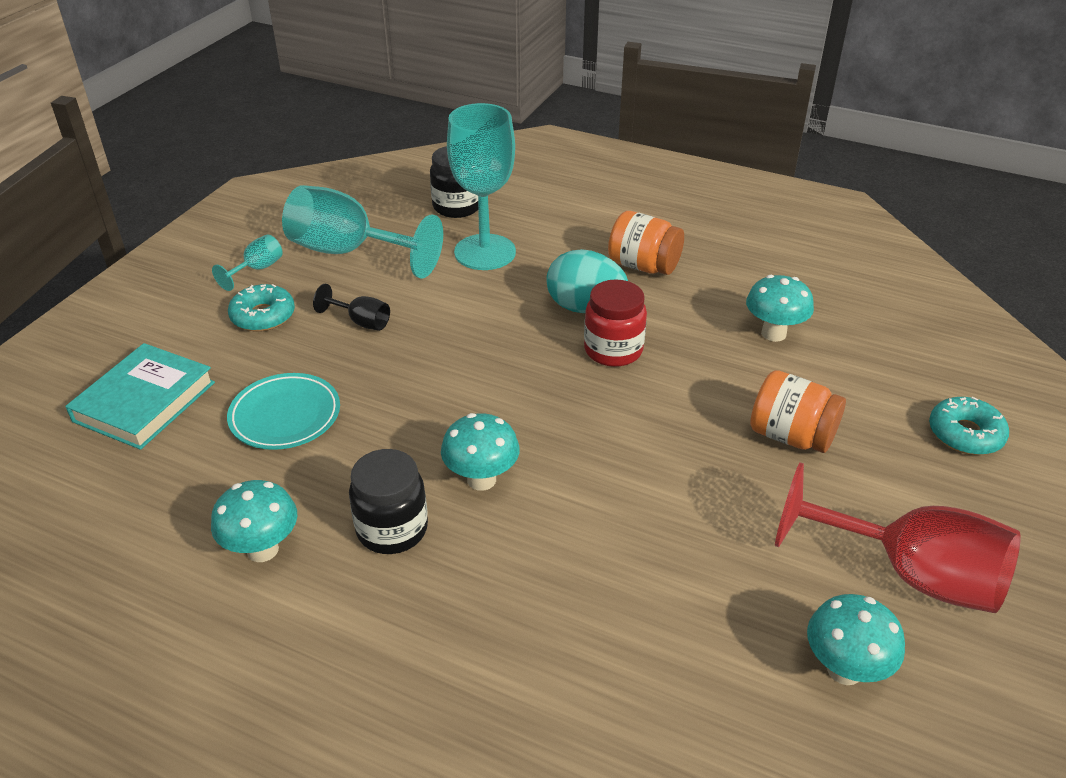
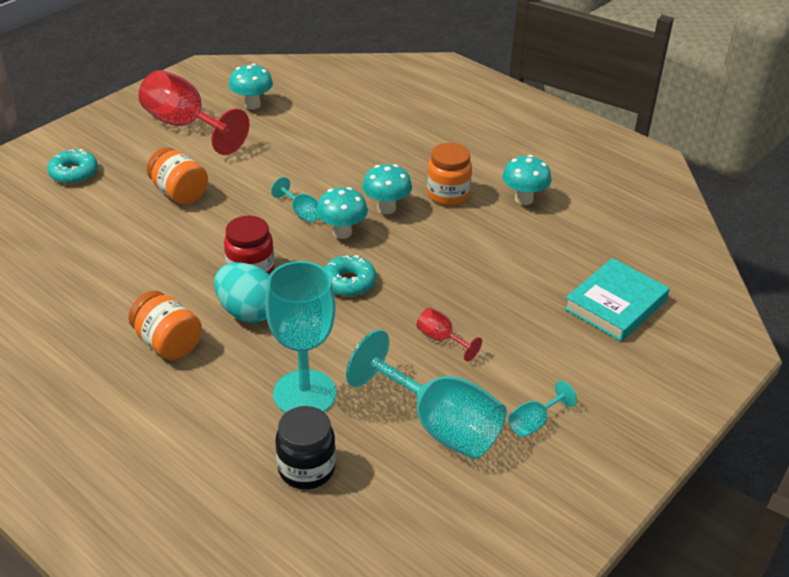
camera: 165 degrees left, 0 degrees up
(263, 316) = (527, 364): turquoise donut -> turquoise donut (349, 282)
(285, 416) = (509, 272): turquoise plate -> none
(361, 322) = (441, 339): black goblet -> red goblet
(392, 529) = (448, 194): black jar -> orange jar
(601, 444) = (301, 212): none -> turquoise goblet
(773, 333) = (120, 258): turquoise mushroom -> turquoise mushroom (342, 232)

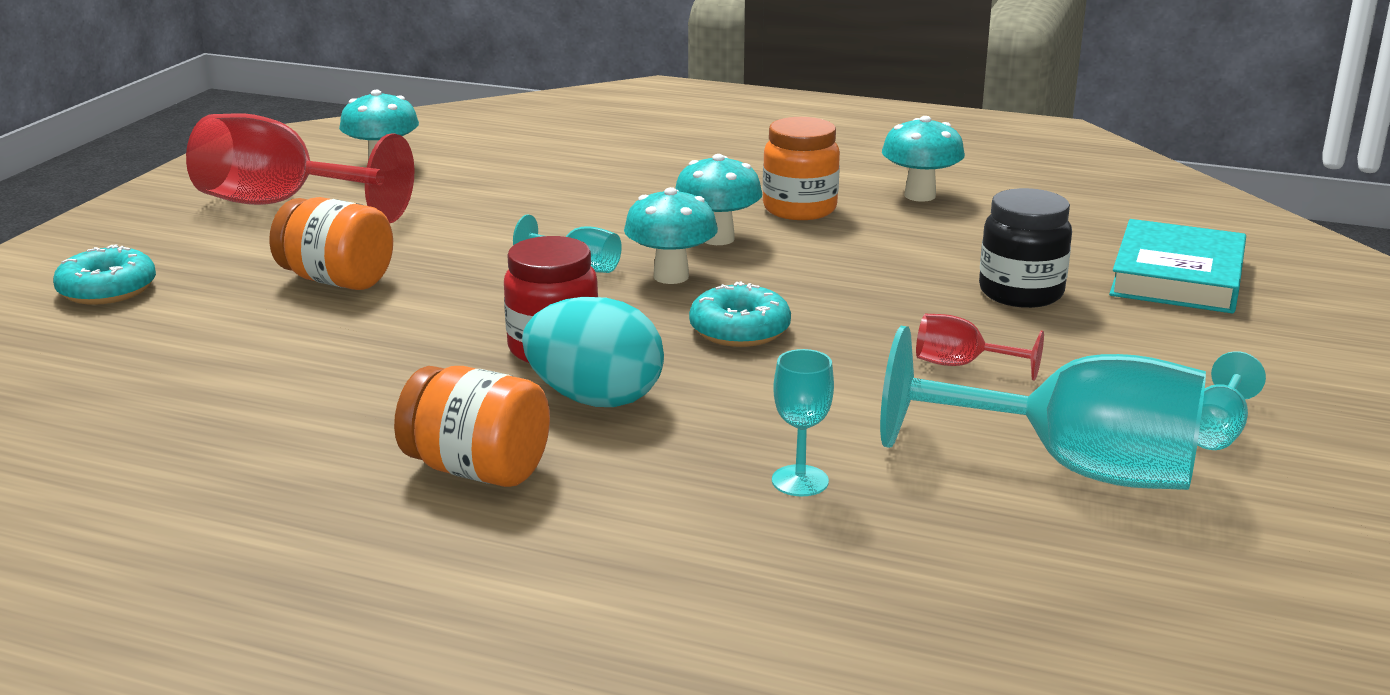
camera: 20 degrees left, 15 degrees down
(304, 393) = (800, 481): turquoise goblet -> turquoise goblet, size x0.45
(306, 469) = (905, 582): black jar -> black jar (1021, 293)

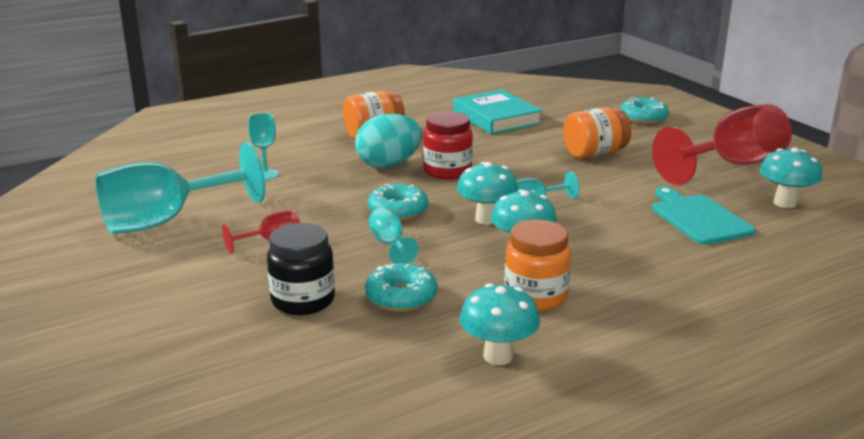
camera: 130 degrees right, 0 degrees up
(490, 190) = (698, 218): none -> turquoise cutting board
(917, 256) = (401, 297): none -> turquoise donut
(1177, 277) = (221, 369): turquoise book -> turquoise book (496, 117)
(1217, 431) = (112, 265): turquoise goblet -> turquoise goblet (389, 244)

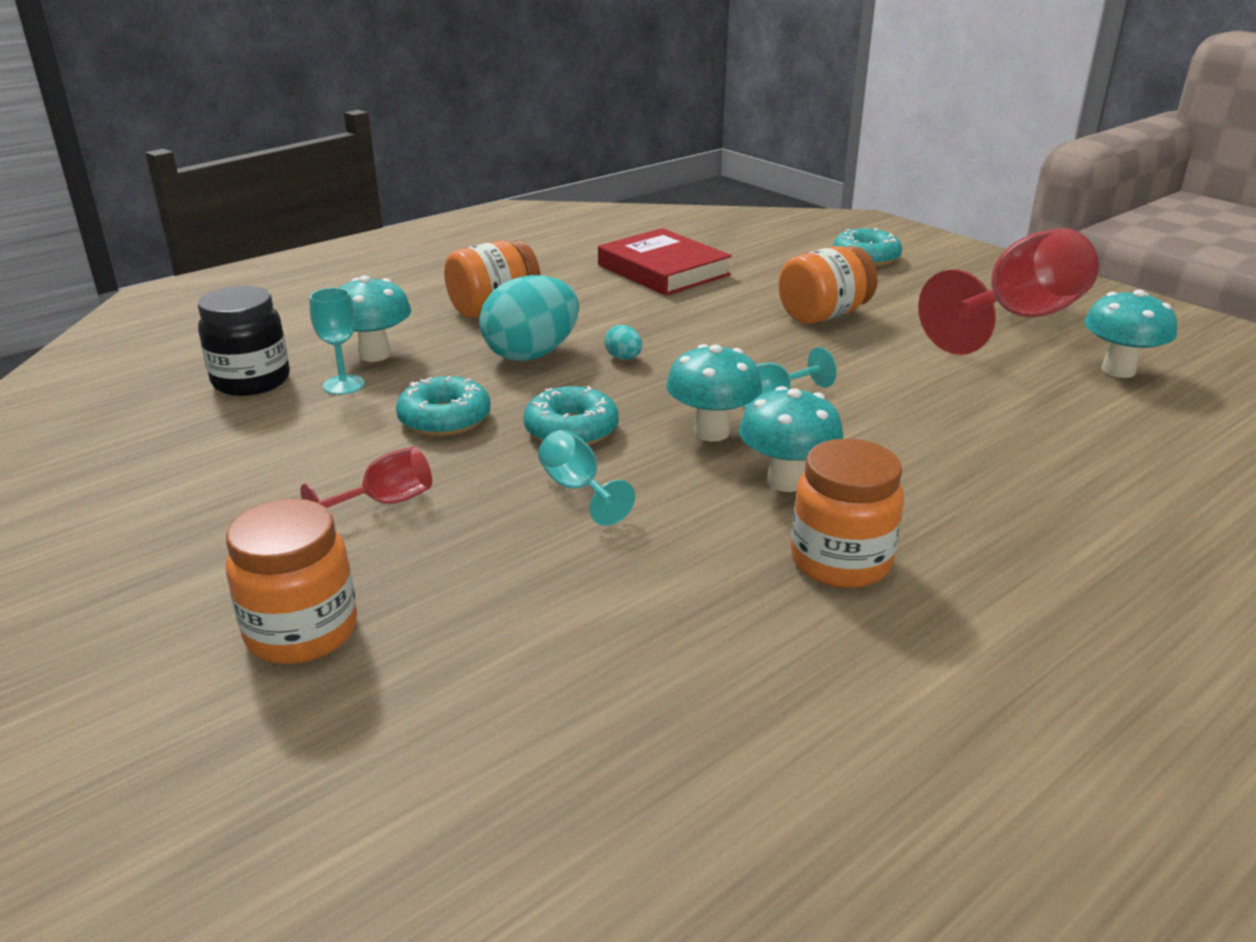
camera: 10 degrees left, 5 degrees up
(165, 221) = (195, 481): turquoise goblet -> none
(207, 302) = (302, 632): none -> orange jar
(303, 301) = (468, 610): black jar -> black jar (251, 381)
(401, 297) = (629, 585): turquoise donut -> turquoise donut (445, 419)
(447, 171) = (623, 358): red jar -> turquoise egg
(496, 117) = (663, 270): turquoise book -> red book
(498, 356) = (828, 682): turquoise mushroom -> turquoise mushroom (374, 355)
(698, 218) = (1015, 404): turquoise cutting board -> none

